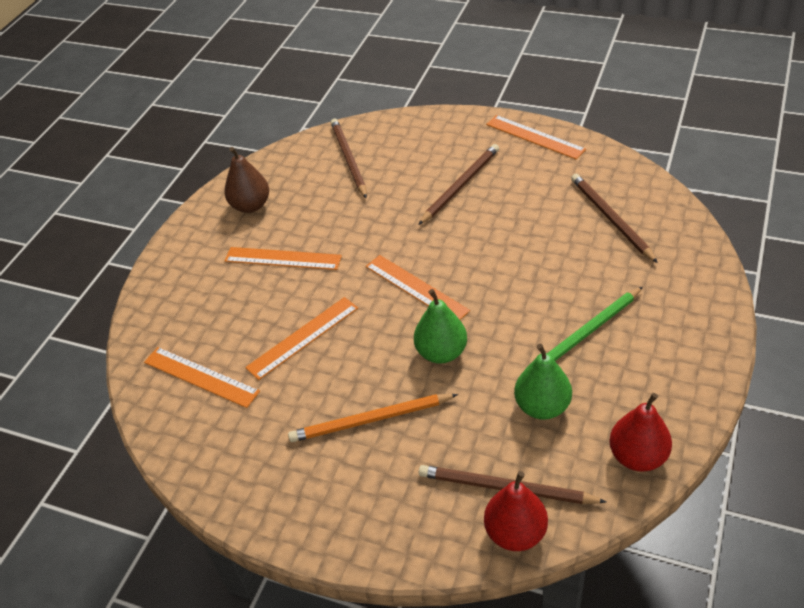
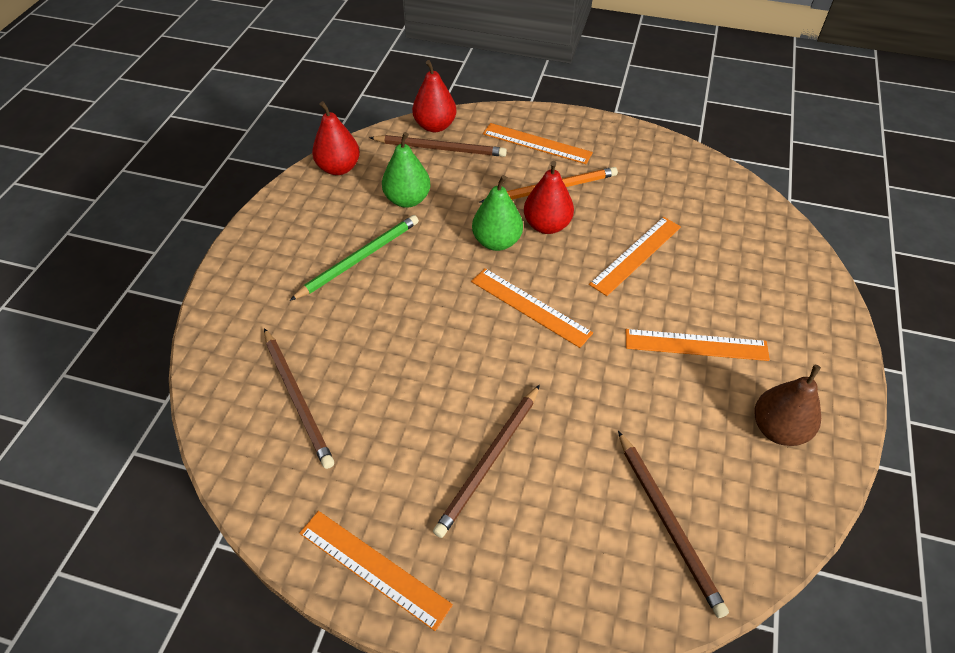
camera: 170 degrees right, 5 degrees up
(200, 377) = (719, 219): orange ruler -> orange ruler (537, 143)
(385, 371) = (547, 225): none -> red pear

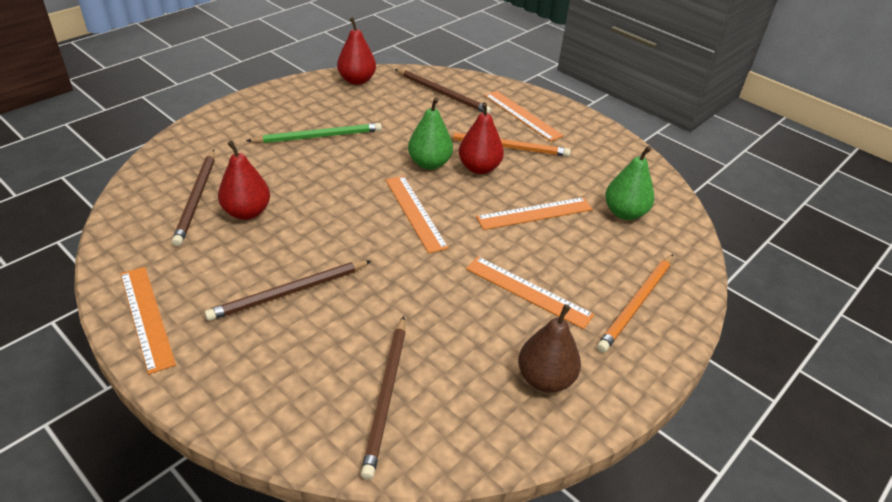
camera: 25 degrees right, 10 degrees down
(407, 199) = (387, 115): green pear -> green pear (624, 213)
(435, 126) = (452, 79): red pear -> red pear (247, 212)
(789, 312) = (636, 304): none -> orange pencil

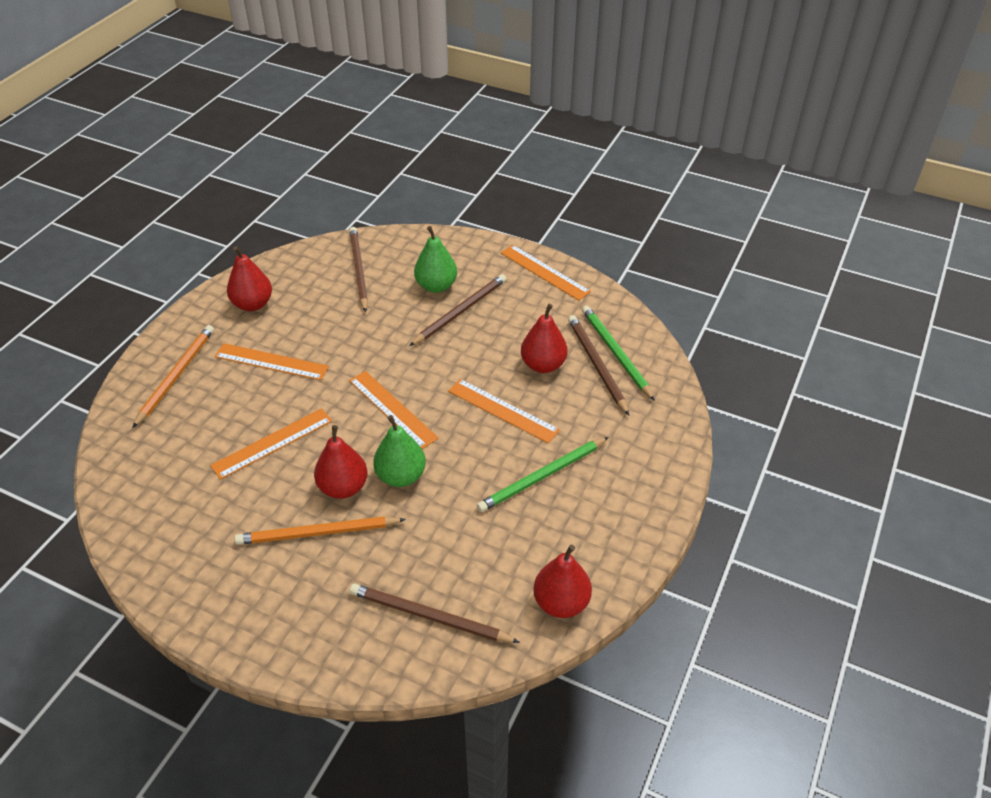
camera: 165 degrees right, 5 degrees up
(167, 204) = (615, 353): none -> green pencil
(522, 115) = (305, 606): orange ruler -> orange ruler (502, 410)
(545, 379) = (253, 304): brown pear -> red pear
(624, 213) = (174, 472): green pear -> green pear (436, 286)

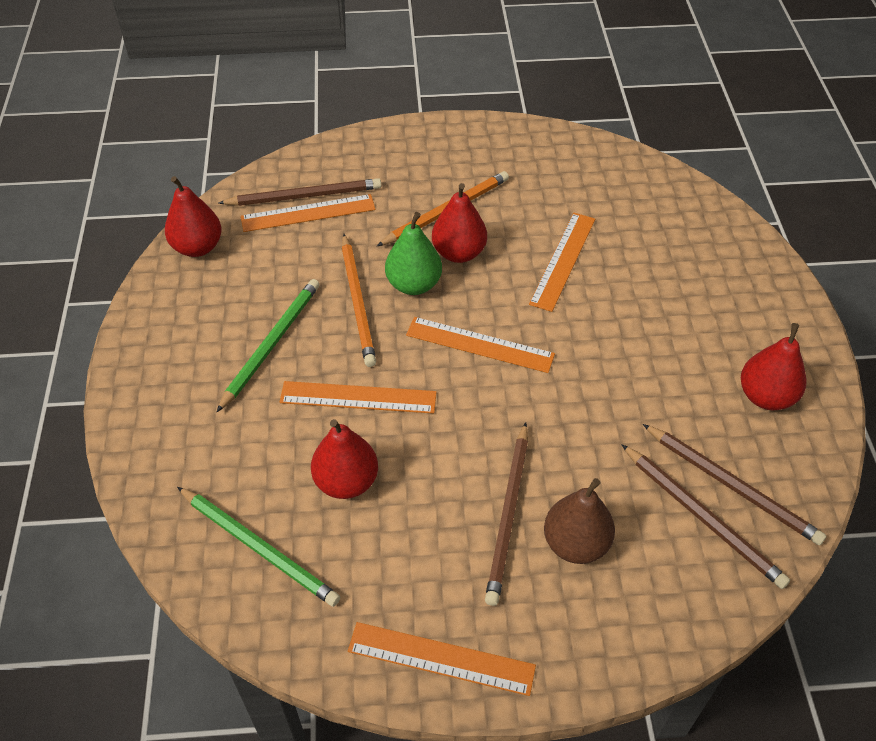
camera: 150 degrees right, 5 degrees up
(176, 376) = (731, 279): orange pencil -> orange pencil (357, 302)
(271, 361) = (659, 337): orange ruler -> orange ruler (308, 213)
(436, 286) = (575, 543): green pear -> brown pear
(596, 365) = (277, 515): brown pencil -> brown pencil (732, 486)

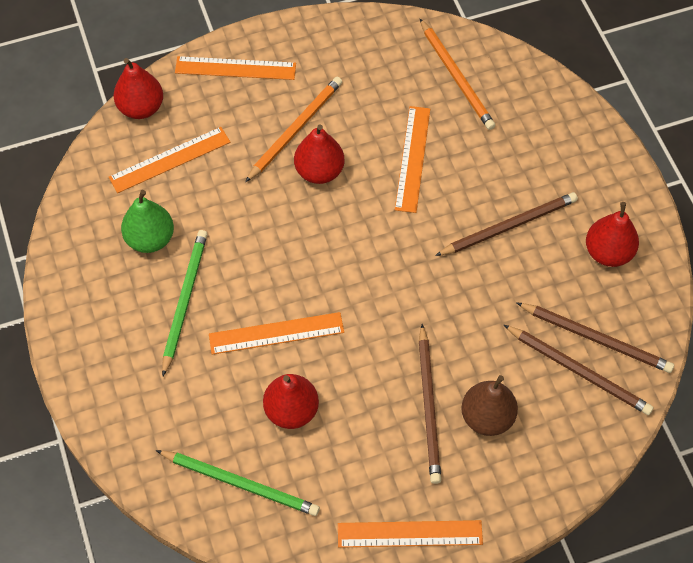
camera: 15 degrees left, 10 degrees up
(197, 247) = (81, 219): red pear -> red pear (141, 108)
(304, 196) = (160, 142): brown pencil -> brown pencil (509, 226)
(357, 302) = (246, 242): orange pencil -> orange pencil (456, 77)
(414, 284) = (289, 213): green pear -> green pear (150, 239)
(479, 345) = (363, 259): orange ruler -> orange ruler (235, 68)

